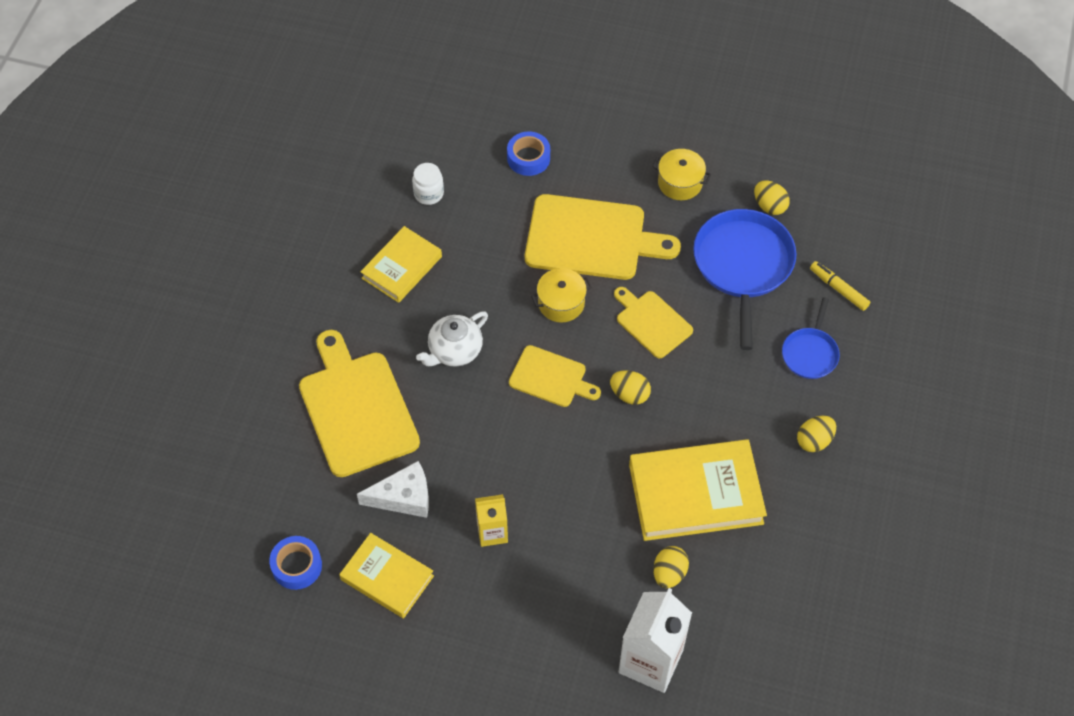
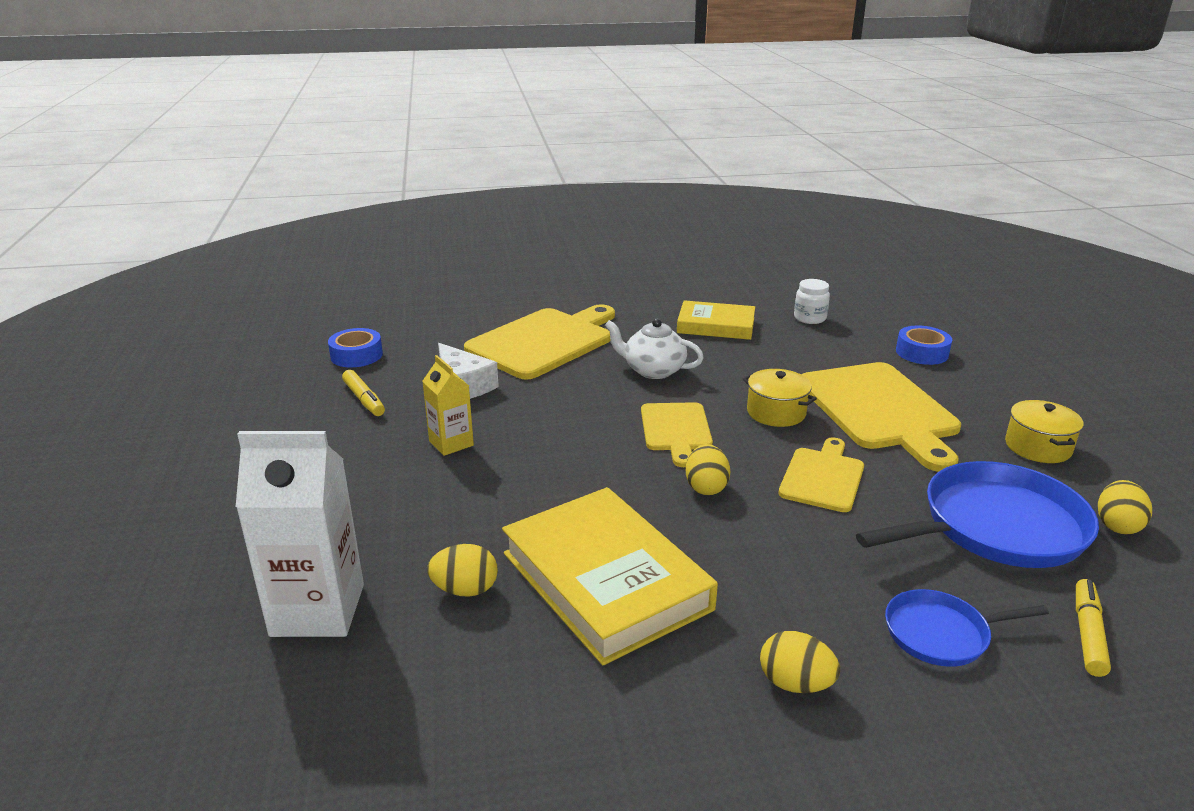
camera: 65 degrees right, 30 degrees down
(387, 578) = (364, 399): yellow book -> yellow marker

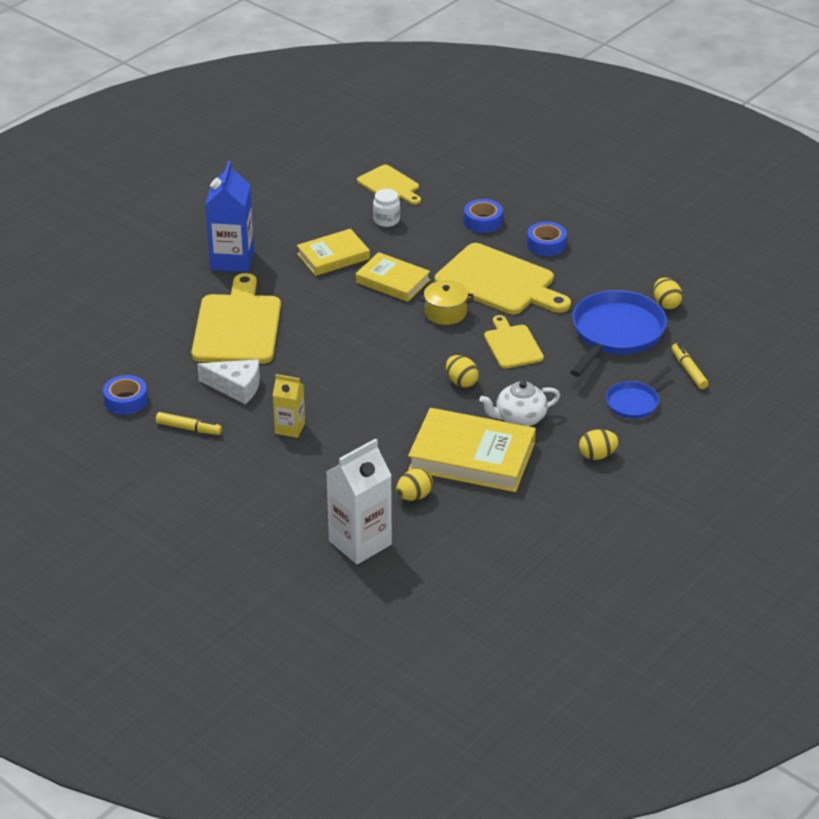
camera: 40 degrees left, 10 degrees up
(616, 297) = (232, 260): none -> blue carton
(653, 370) = (338, 315): white teapot -> white teapot (519, 418)
(676, 430) = (404, 353): yellow cutting board -> yellow cutting board (390, 185)
(751, 364) = (392, 281): none -> yellow book
(984, 398) = (546, 244): none -> blue tape
(1038, 447) = (599, 269): yellow pot -> none

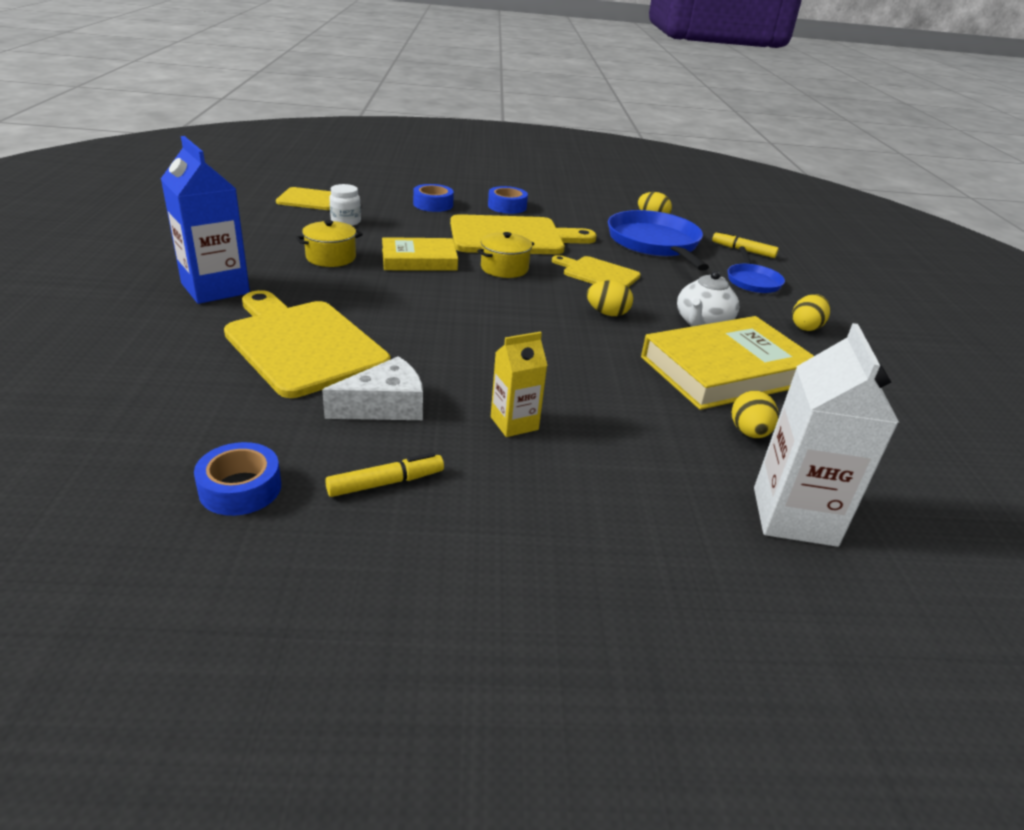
camera: 45 degrees left, 5 degrees down
(333, 256) = (331, 257): yellow book -> yellow pot

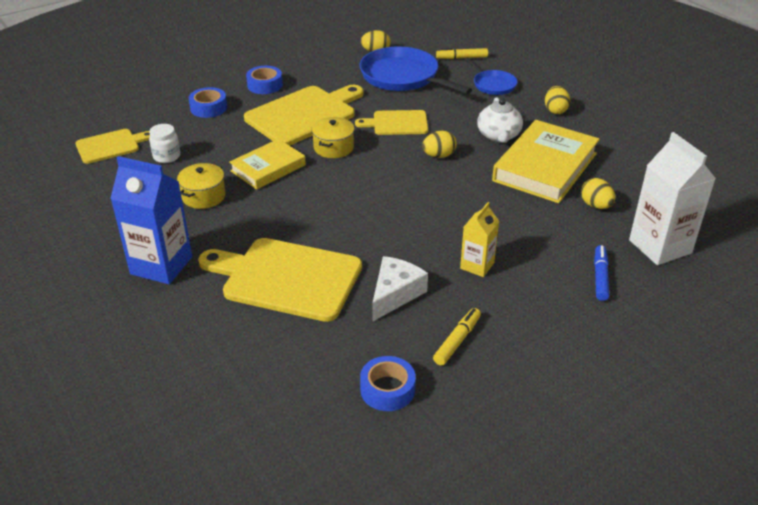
camera: 30 degrees left, 5 degrees up
(660, 508) = (600, 277): none -> blue marker

